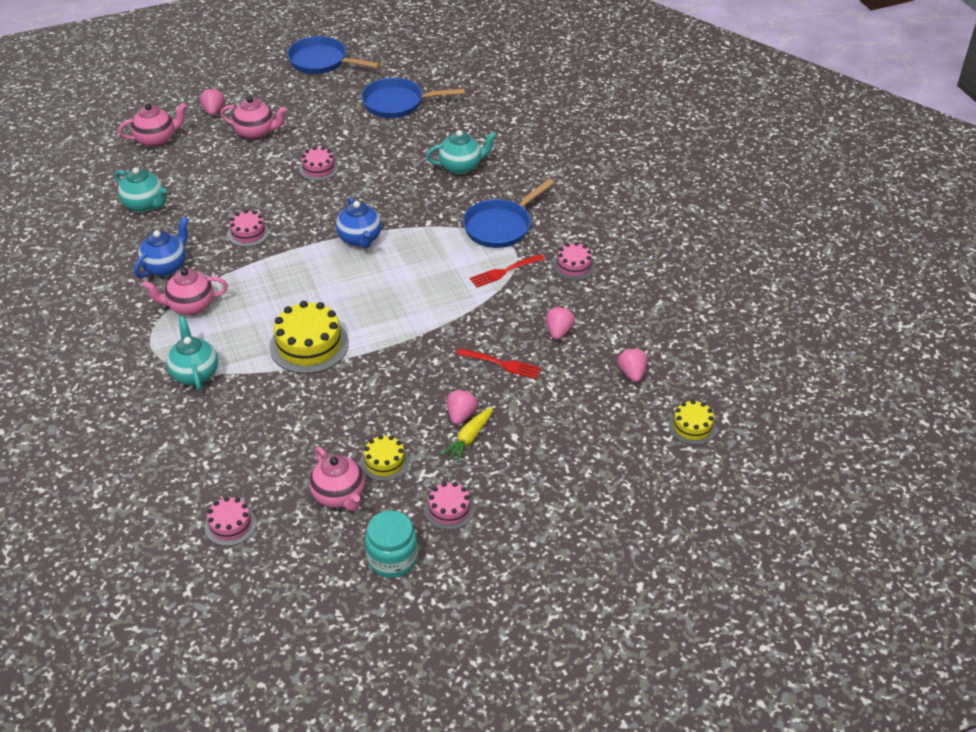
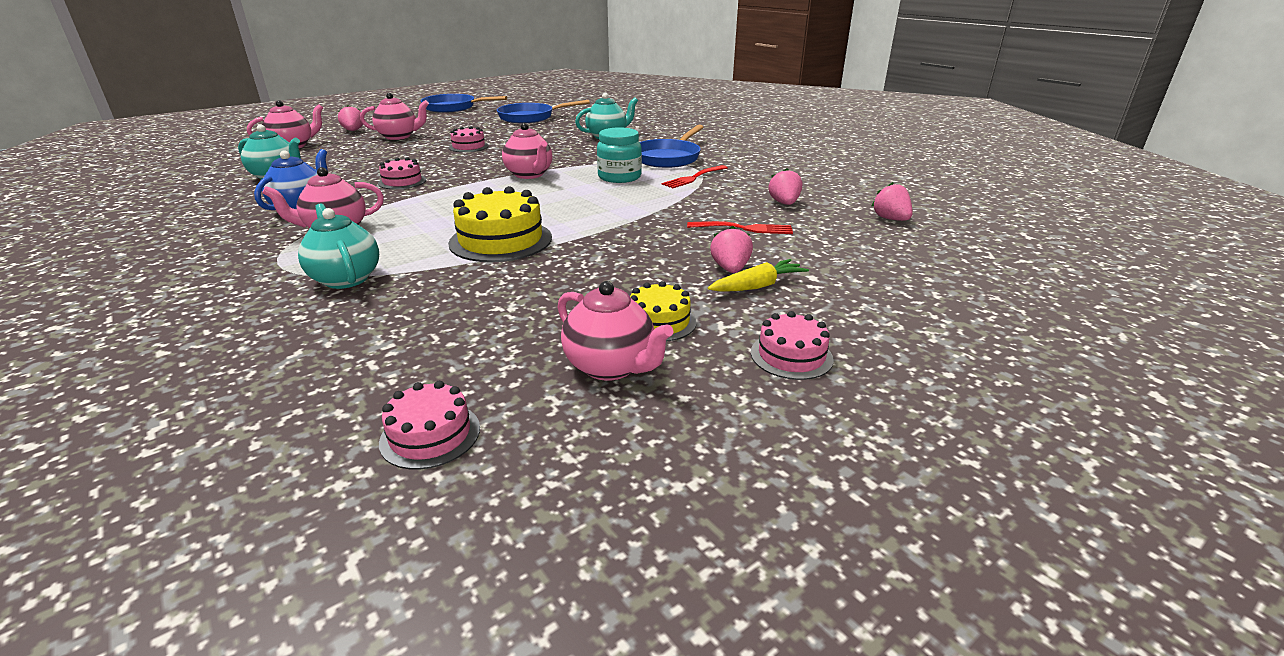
camera: 15 degrees left, 15 degrees down
(360, 239) = (530, 175): blue teapot -> pink teapot
(392, 559) = (750, 432): turquoise jar -> turquoise jar (619, 177)
(469, 439) = (757, 286): yellow carrot -> yellow carrot turned 135 degrees counterclockwise
(574, 266) = (758, 169): pink cake -> none
(692, 426) = (1003, 245): yellow cake -> none

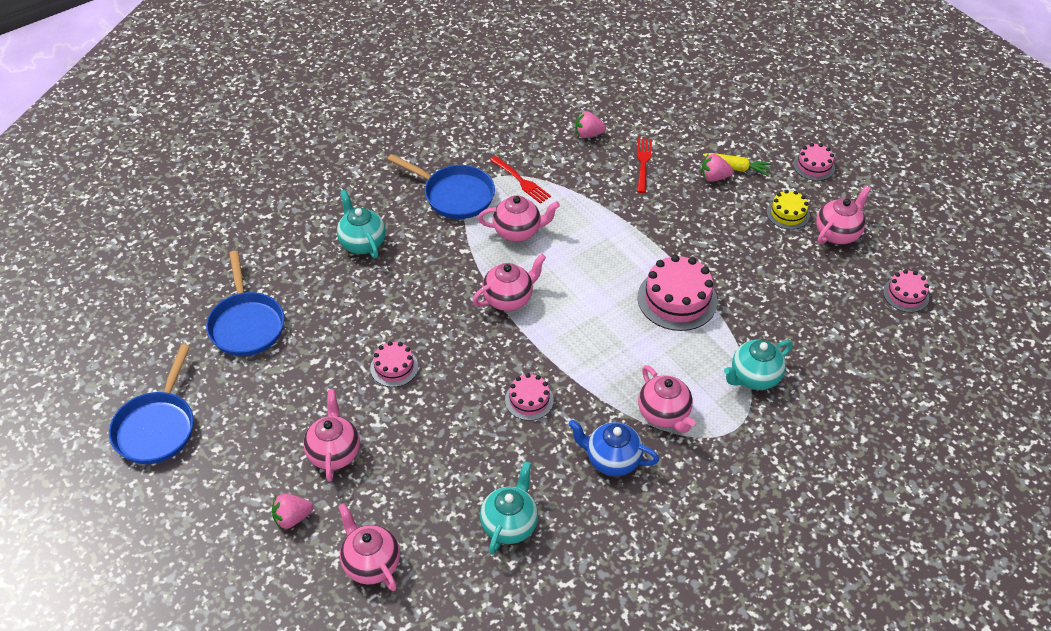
camera: 90 degrees left, 20 degrees up
(501, 240) = (677, 299): yellow cake -> pink cake
(619, 177) = (518, 231): turquoise jar -> pink teapot
(757, 286) = (737, 168): yellow carrot -> yellow carrot turned 135 degrees clockwise
(890, 219) = (620, 87): pink strawberry -> none

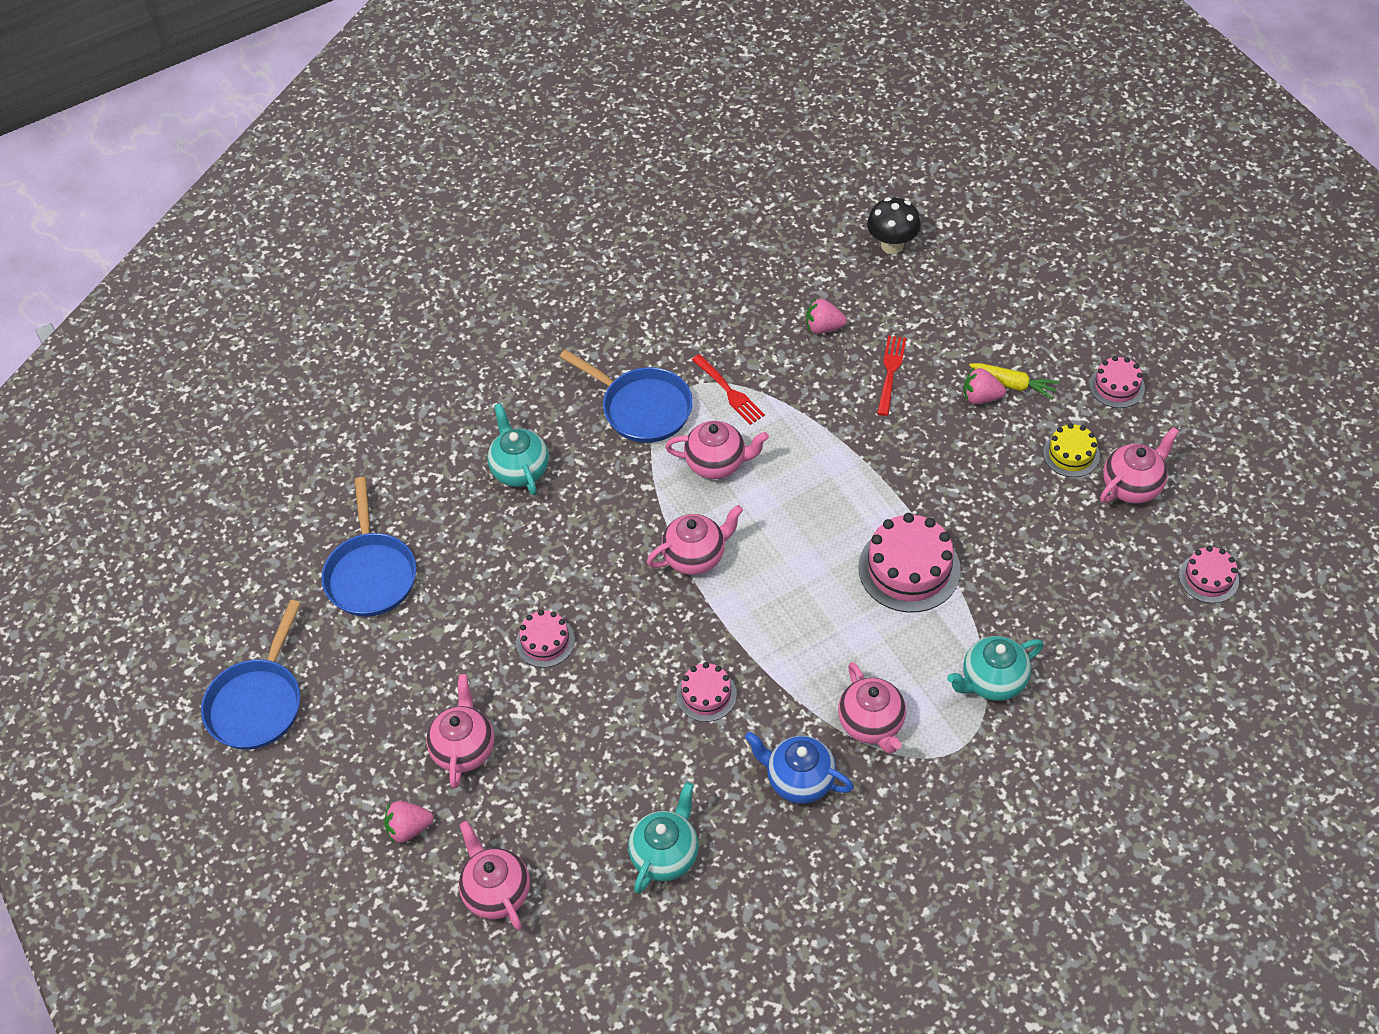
camera: 10 degrees right, 5 degrees up
(632, 78) = (892, 245): none -> black mushroom

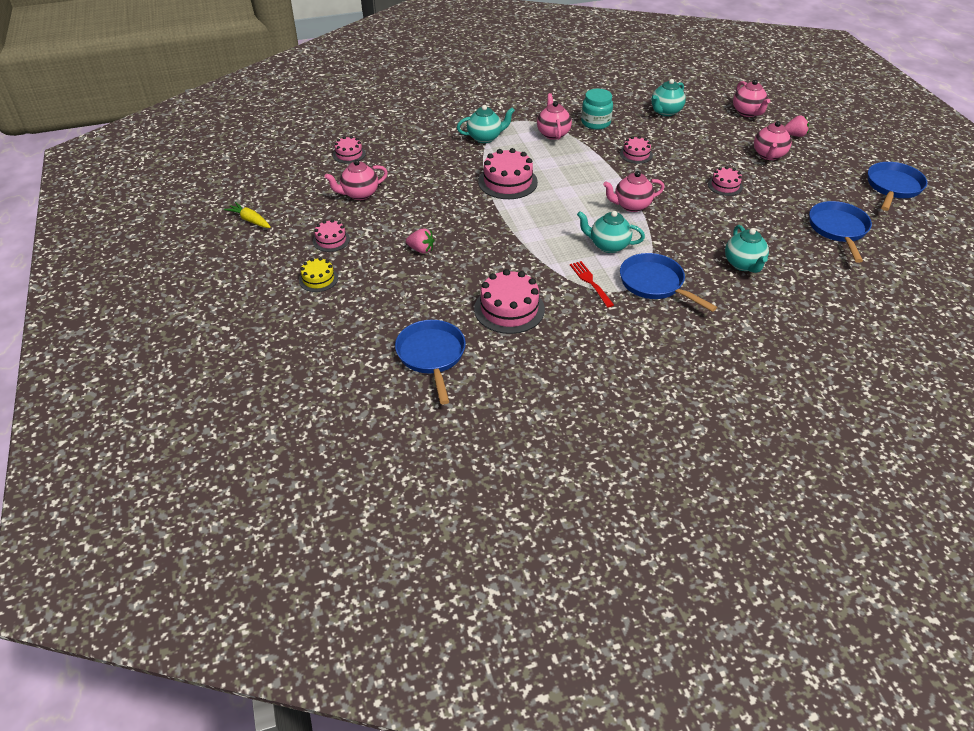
camera: 170 degrees left, 10 degrees down
(717, 463) = (608, 245): pink teapot -> turquoise teapot
(799, 780) = (595, 123): blue teapot -> turquoise jar
(823, 327) = (509, 309): pink strawberry -> pink cake
(890, 372) = (473, 273): red fork -> none
(892, 245) = (431, 356): black mushroom -> blue pan
(1013, 385) = (396, 252): yellow carrot -> yellow carrot (250, 220)
(1071, 454) = (384, 213): yellow cake -> yellow cake (318, 279)

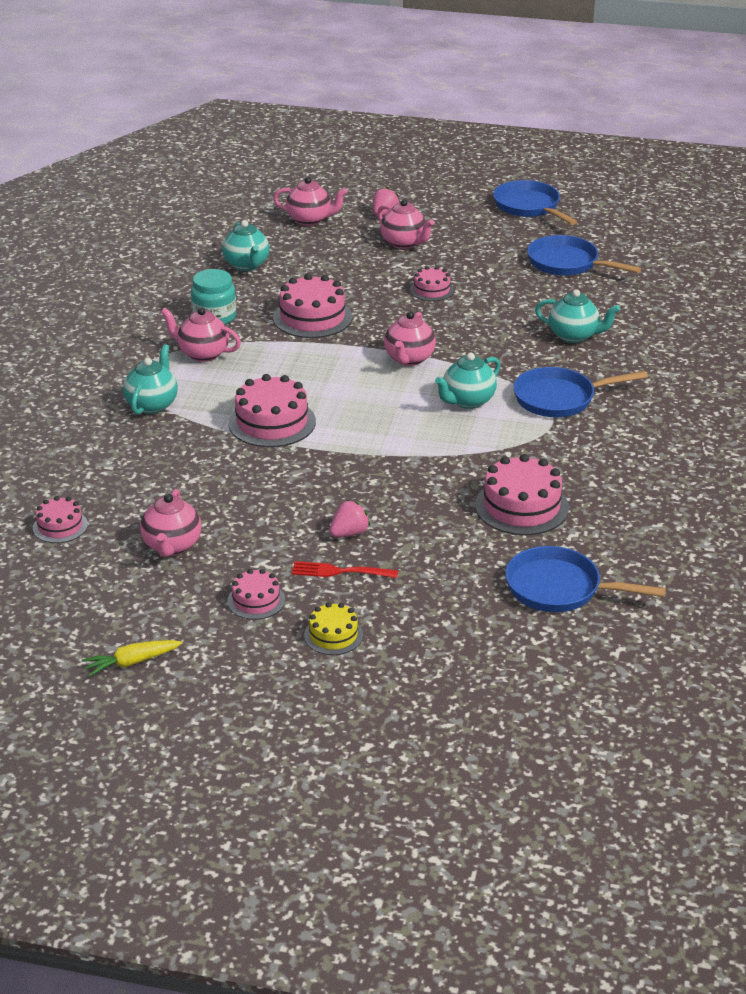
camera: 60 degrees left, 10 degrees down
(590, 282) = (521, 436): red fork -> red fork (340, 571)
(636, 154) = (312, 317): pink cake -> pink cake, size x1.75

